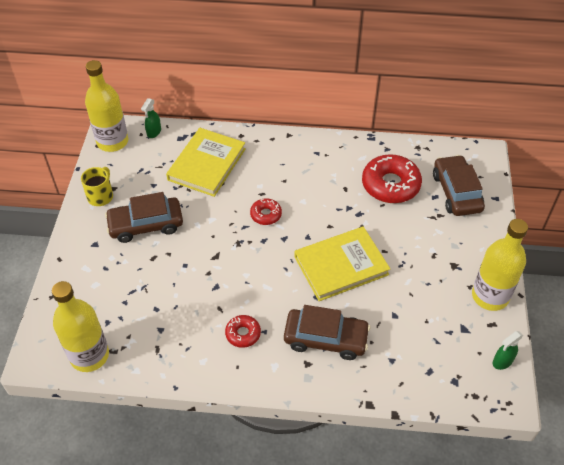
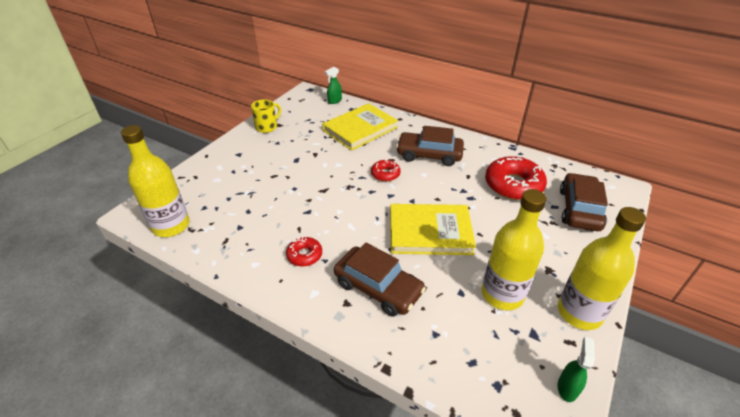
camera: 25 degrees right, 10 degrees down
(112, 142) = (301, 99): yellow bottle -> yellow bottle (502, 294)
(146, 225) = (285, 153): brown car -> brown car (429, 155)
(502, 362) = (567, 387): green spray bottle -> green spray bottle turned 120 degrees clockwise

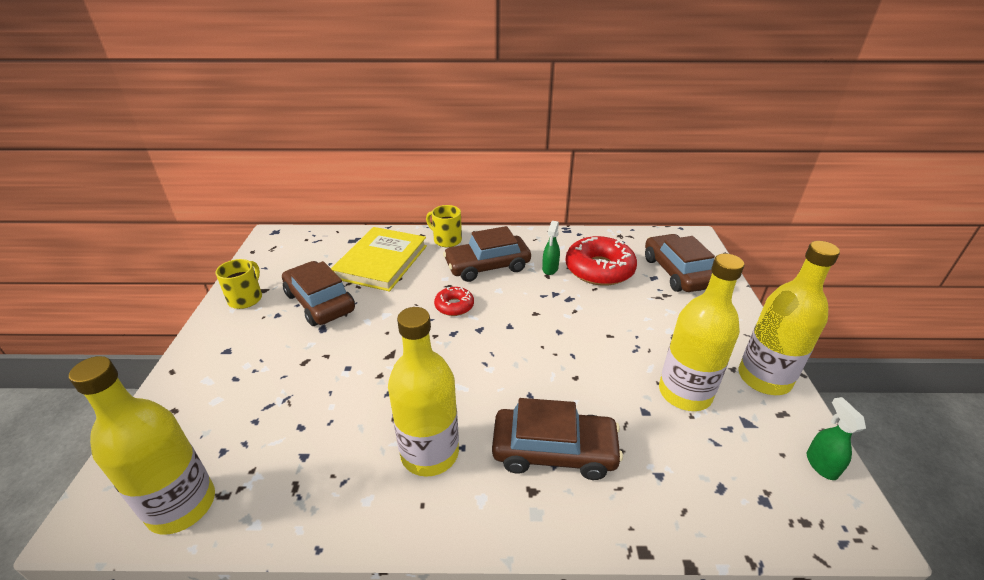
camera: 30 degrees left, 5 degrees down
(304, 255) = (429, 453): red donut -> yellow bottle
(305, 143) = (320, 302): none -> brown car
(334, 101) = (321, 237): green spray bottle -> green spray bottle (550, 269)
(414, 127) = (446, 240): none -> yellow mug
(430, 232) = (558, 355): yellow book -> none

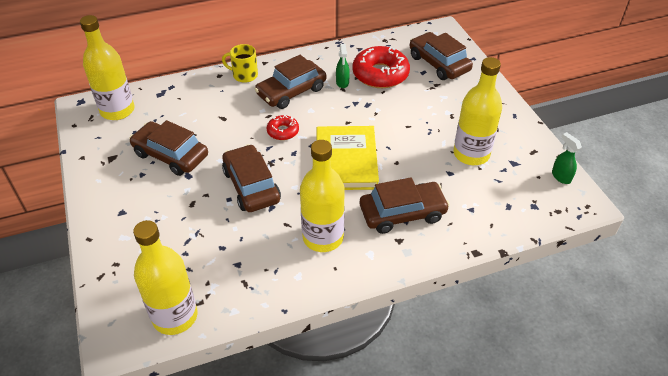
camera: 20 degrees left, 10 degrees up
(246, 298) = (103, 167): yellow mug -> none
(381, 262) = (200, 108): yellow book -> yellow book (346, 161)
(382, 359) = (251, 186): none -> brown car
(764, 378) = (517, 131): yellow bottle -> yellow bottle (117, 110)

